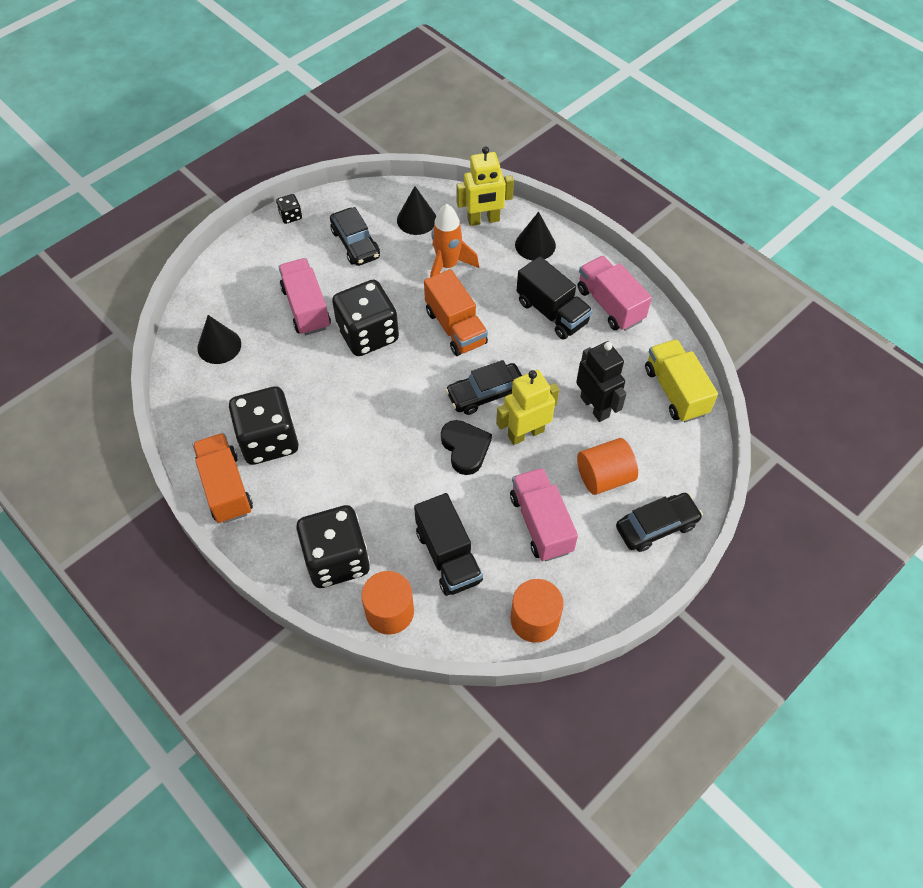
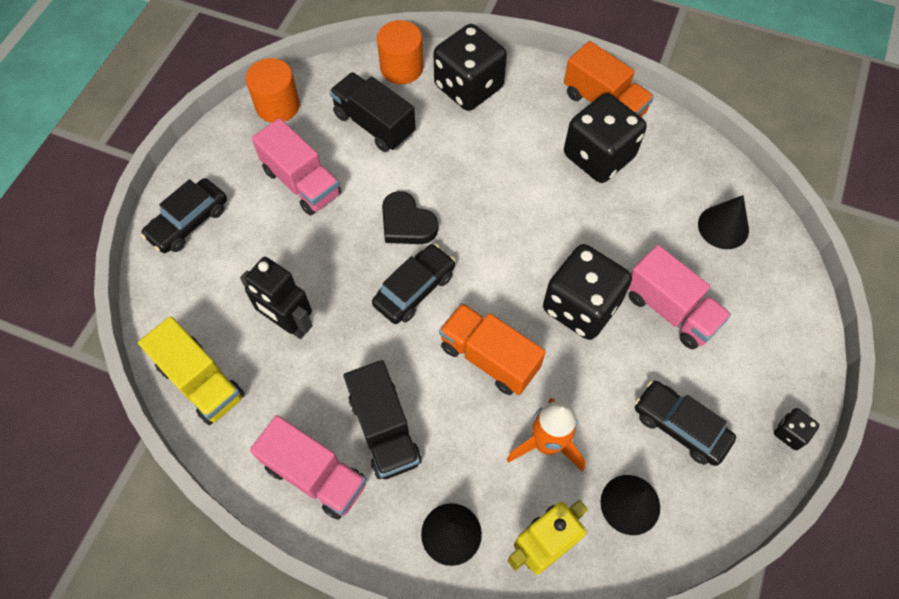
camera: 155 degrees right, 5 degrees up
(525, 433) = (353, 263): yellow robot -> none
(552, 312) = (384, 430): black truck -> black truck turned 135 degrees counterclockwise
(604, 477) = (255, 250): orange cylinder -> none

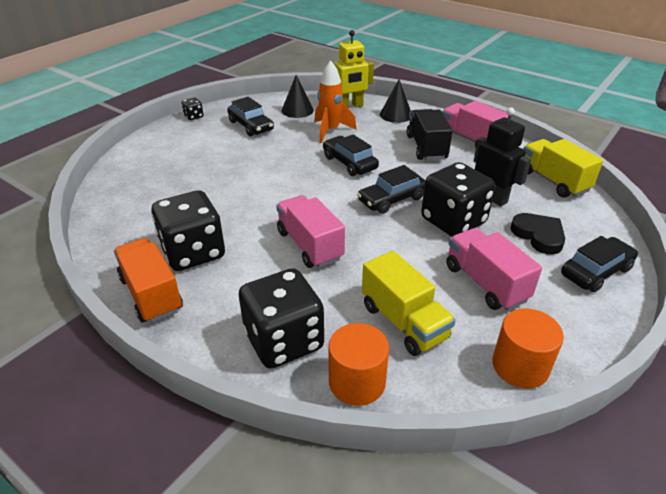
camera: 165 degrees left, 25 degrees down
(374, 124) = (404, 322): black truck -> yellow truck
(407, 223) = (388, 237): black heart -> black heart (538, 236)
(489, 357) = (349, 163): orange truck -> black car
(581, 306) = (274, 174): black dice -> black dice (453, 221)
(670, 310) = (216, 163): pink truck -> pink truck (310, 245)
(723, 227) = (137, 193): black cone -> none

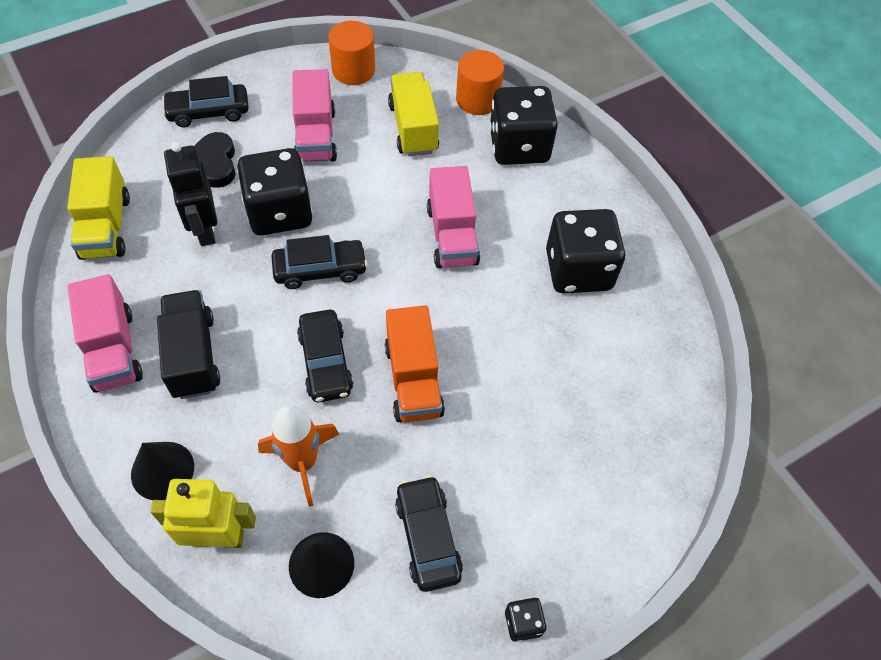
camera: 160 degrees left, 20 degrees up
(151, 294) = (626, 231): orange truck -> orange truck (413, 379)
(426, 147) = (193, 355): black truck -> black truck turned 150 degrees clockwise

